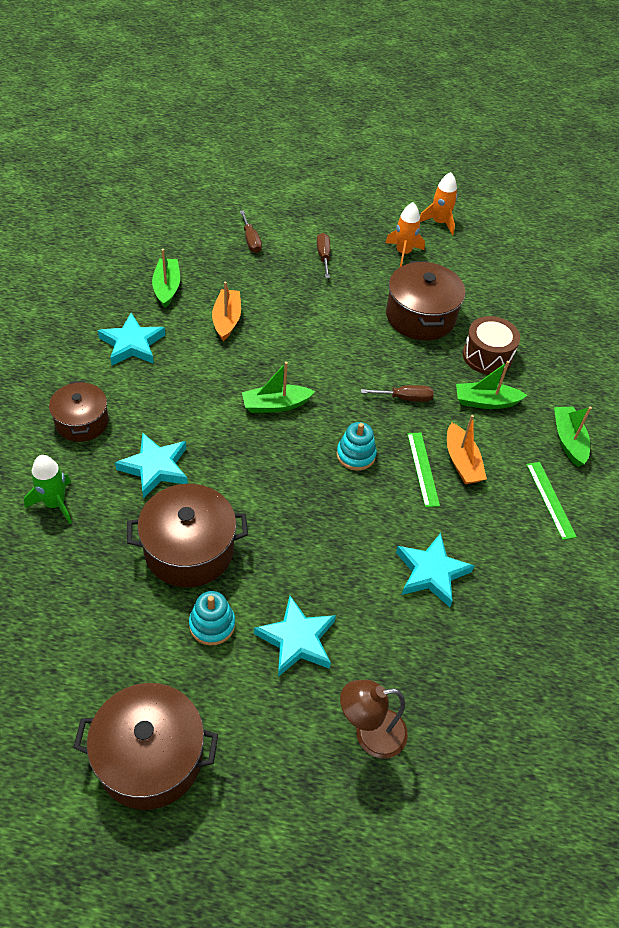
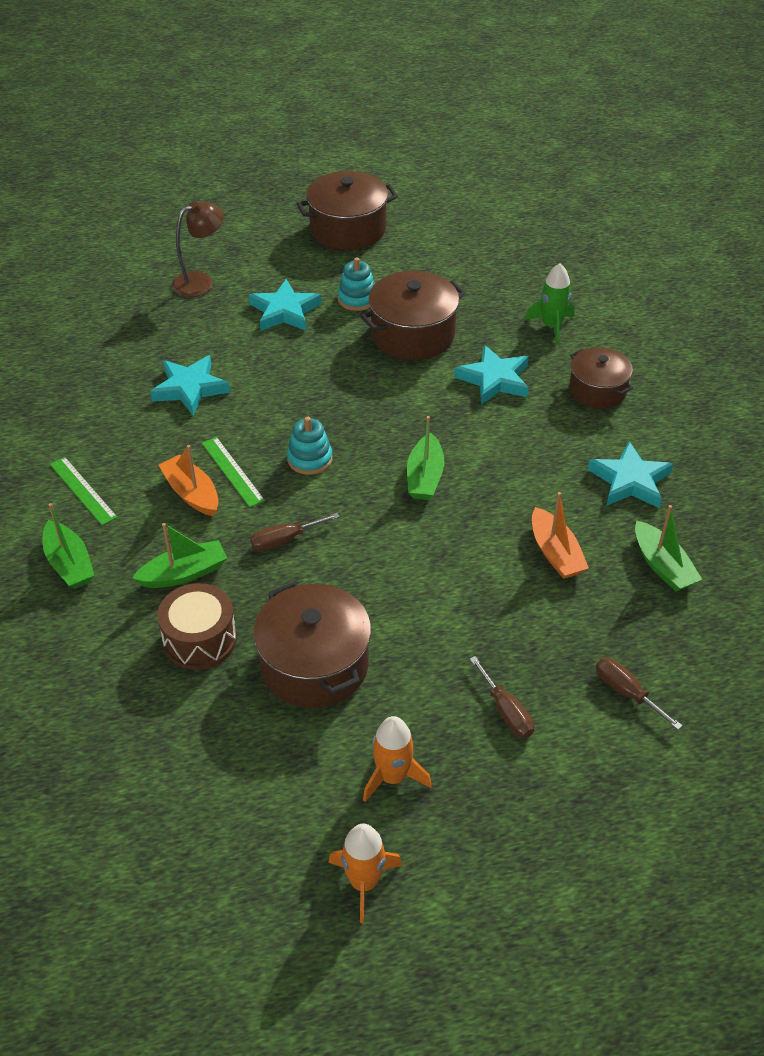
camera: 160 degrees right, 5 degrees down
(276, 405) = (425, 477): green boat -> green boat turned 135 degrees clockwise

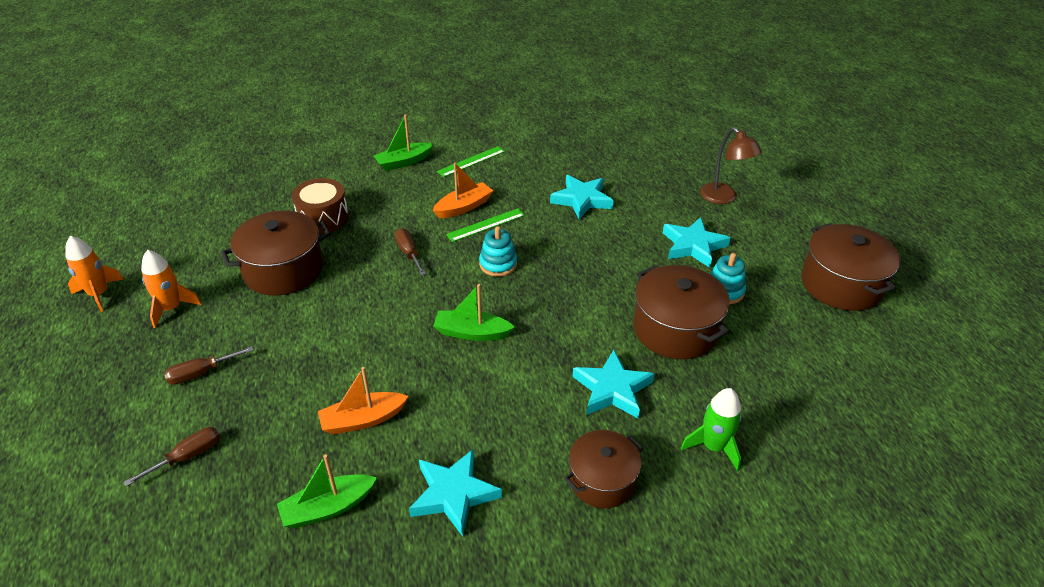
camera: 90 degrees right, 5 degrees down
(184, 573) = (385, 208): green boat -> none

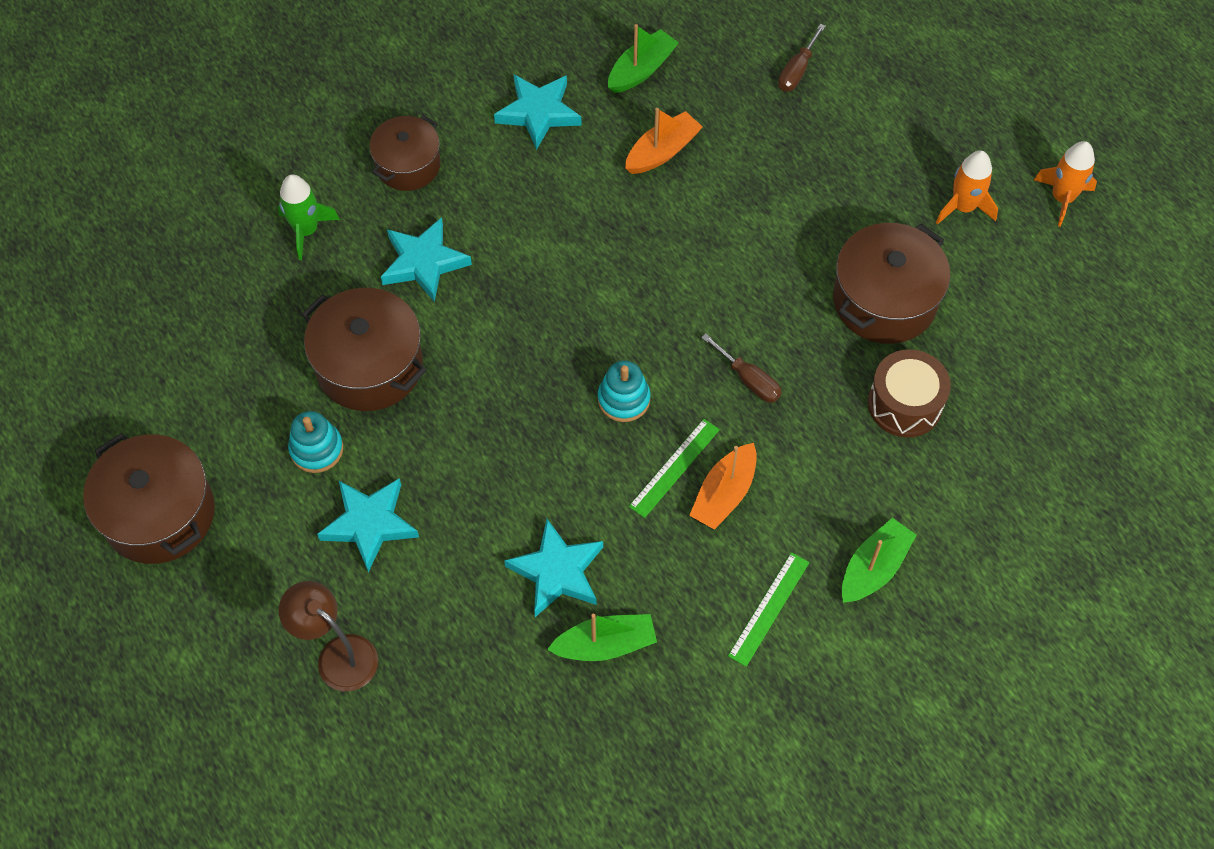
camera: 160 degrees right, 20 degrees up
(201, 373) = (859, 147): brown screwdriver -> none
(472, 333) = (605, 284): green boat -> green boat (605, 644)

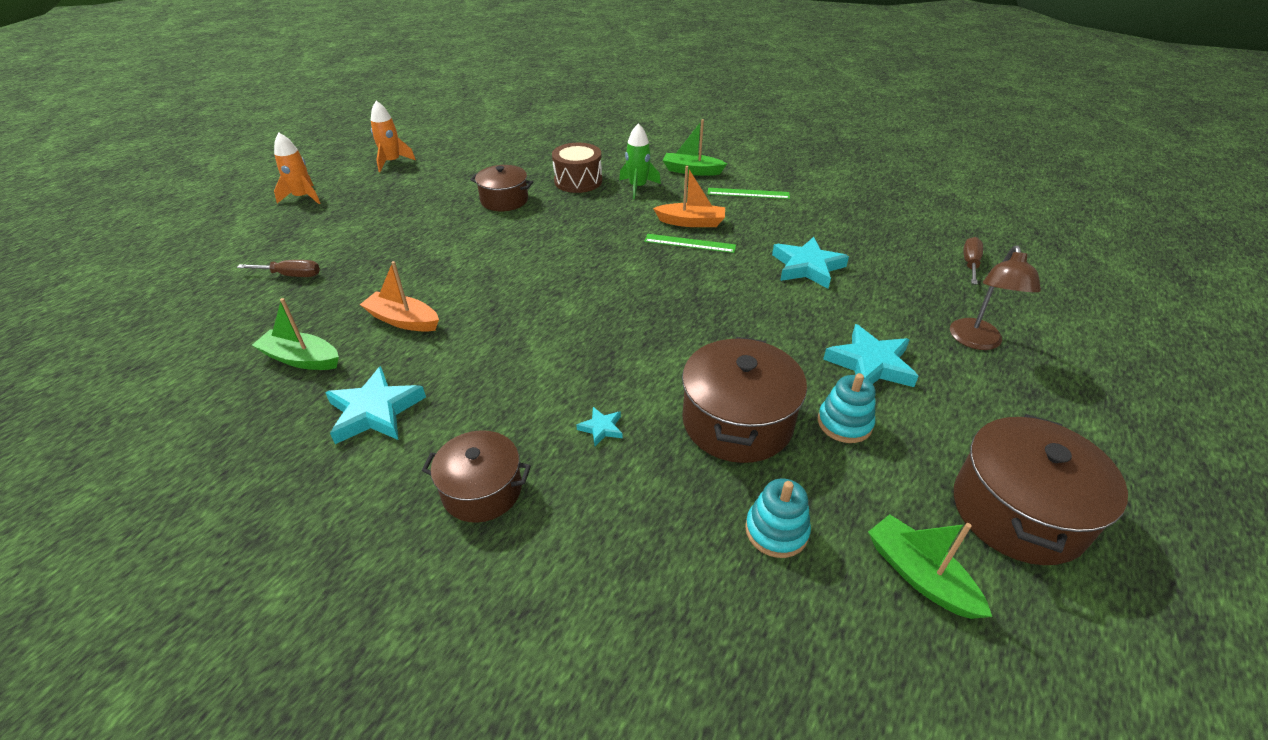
camera: 115 degrees left, 20 degrees down
(306, 230) = (616, 547): green rocket -> green rocket (638, 187)
(424, 262) = (601, 428): turquoise star -> turquoise star, size x0.48
(605, 644) = (831, 237): green boat -> green boat (920, 575)
(623, 399) = (655, 276): turquoise stacking toy -> turquoise stacking toy (776, 531)
(749, 380) = (600, 232): brown screwdriver -> brown screwdriver (970, 263)
(884, 300) = (504, 200): brown pot -> brown pot, size x0.65
(963, 207) = (412, 189): orange rocket -> orange rocket (303, 197)

